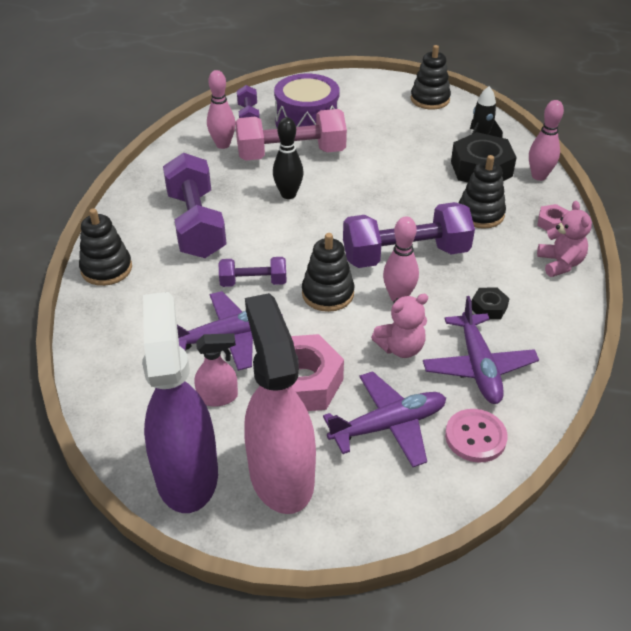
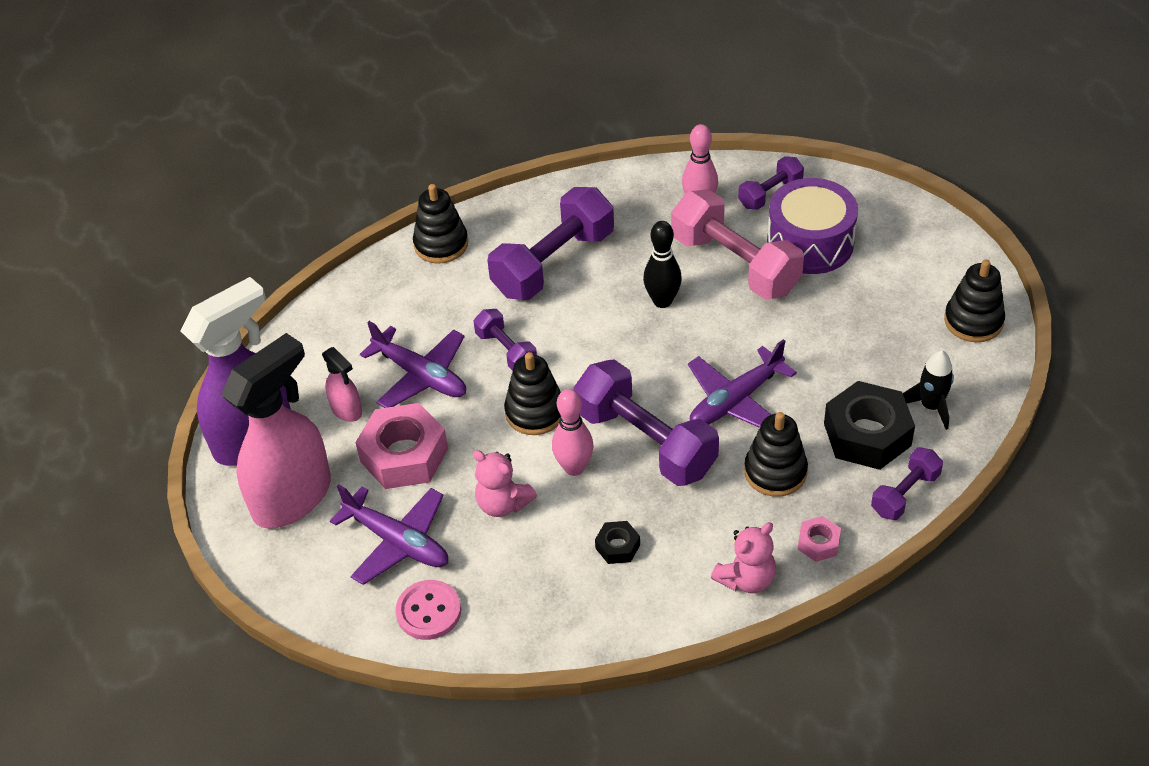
camera: 60 degrees right, 5 degrees up
(478, 367) = (523, 575): purple plane -> purple plane (735, 401)
(539, 176) = (905, 494): pink bowling pin -> purple dumbbell

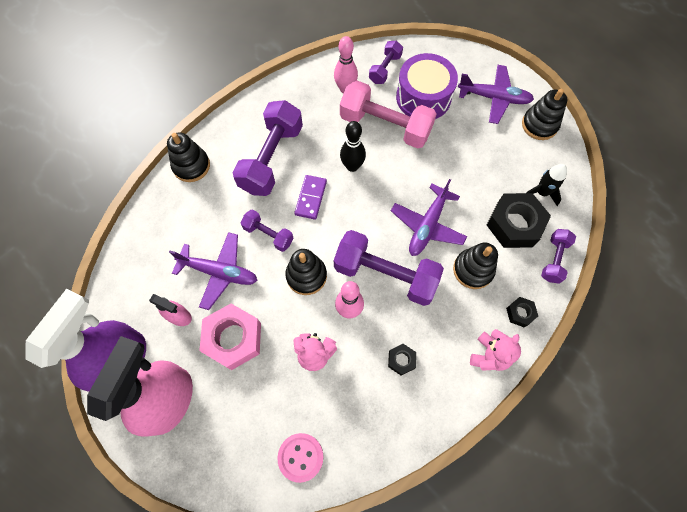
camera: 25 degrees left, 20 degrees up
(397, 542) = (257, 409): purple plane -> purple plane (494, 98)
(585, 323) = (310, 198): none -> purple domino
(818, 543) = (520, 313): pink nut -> black nut

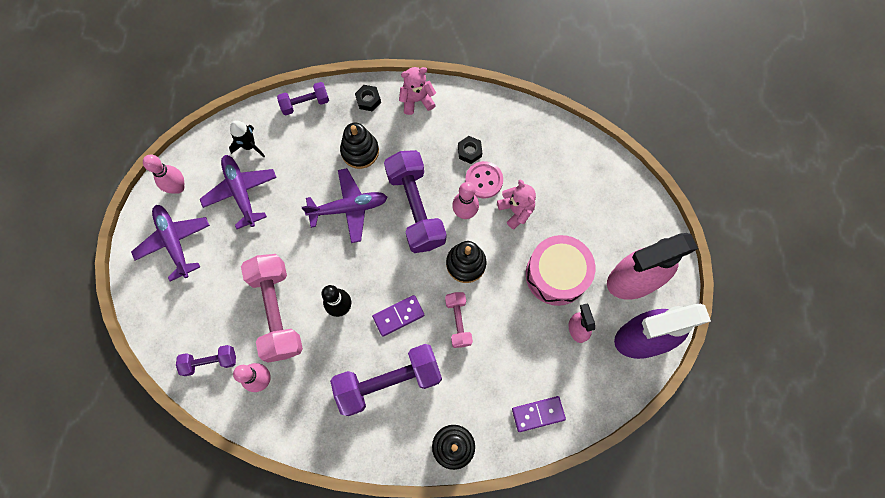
camera: 130 degrees left, 5 degrees up
(154, 235) = (538, 414): none -> purple domino
(219, 272) = (520, 331): purple plane -> purple plane (241, 192)
(233, 338) = (556, 275): pink nut -> pink drum
(268, 234) = (458, 321): purple dumbbell -> pink dumbbell
(300, 457) = (586, 166): pink button -> pink button (484, 180)
(423, 97) = (219, 302): purple drum -> none
(514, 224) = (296, 147): black nut -> none
(539, 125) = (178, 187): black stacking toy -> pink bowling pin

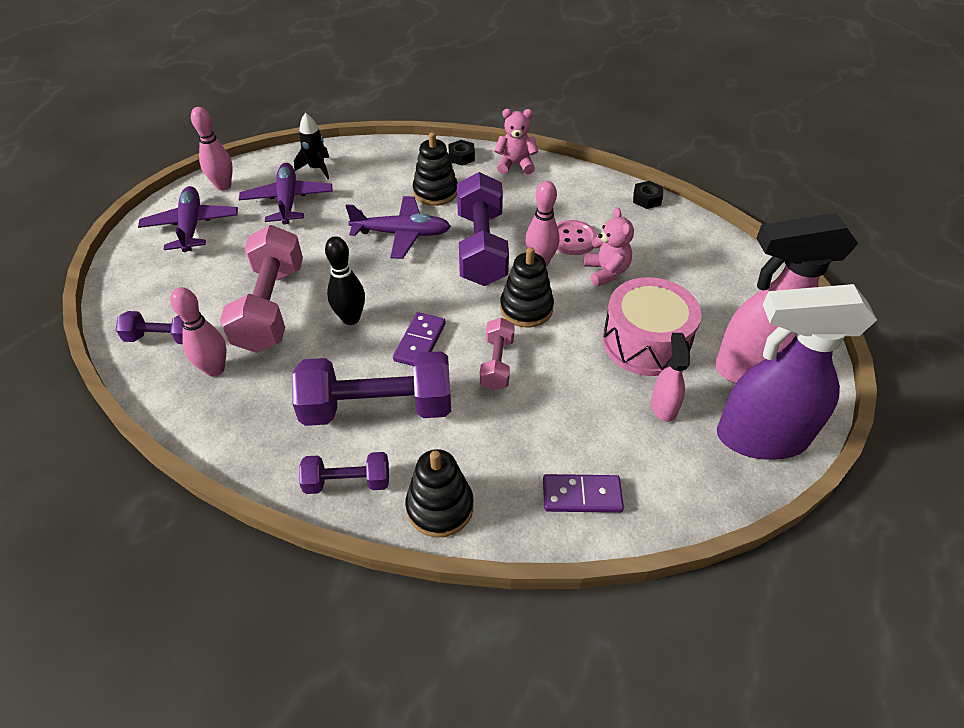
camera: 15 degrees right, 25 degrees down
(305, 103) = (392, 149): purple dumbbell -> purple dumbbell (347, 482)
(398, 316) = (420, 342): purple domino -> purple domino turned 60 degrees counterclockwise
(469, 151) = (563, 213): black nut -> black nut (647, 199)

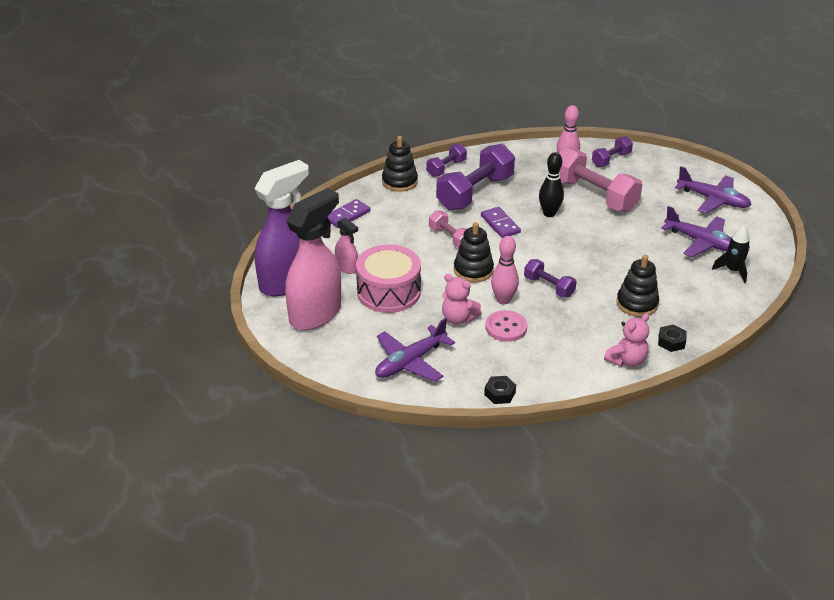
camera: 135 degrees right, 10 degrees down
(223, 186) = (752, 227): pink bowling pin -> none
(402, 234) = (605, 266): purple plane -> purple plane (410, 362)
(481, 248) = (548, 287): purple dumbbell -> purple dumbbell, size x0.52

